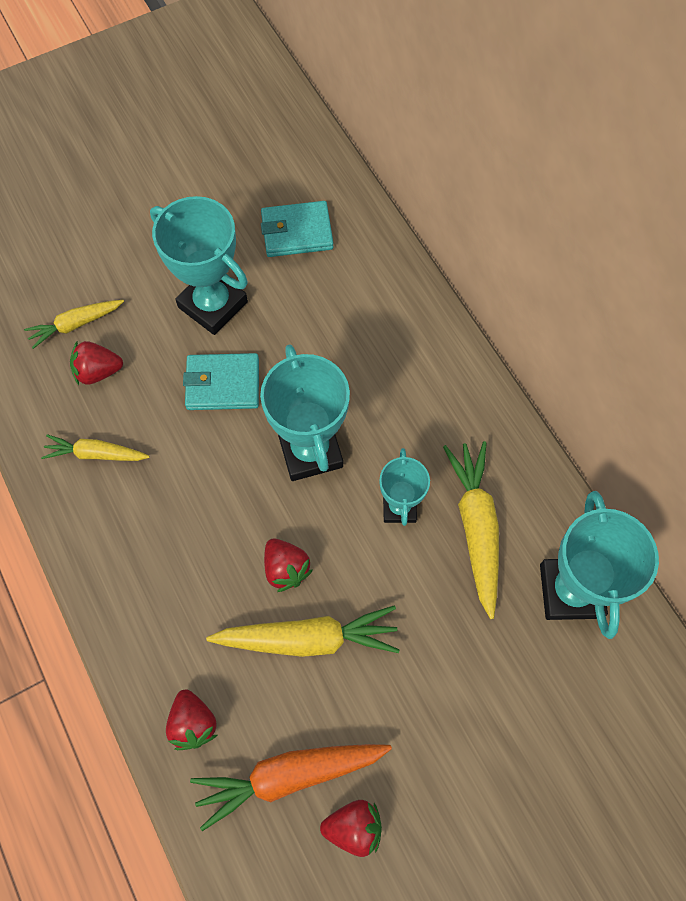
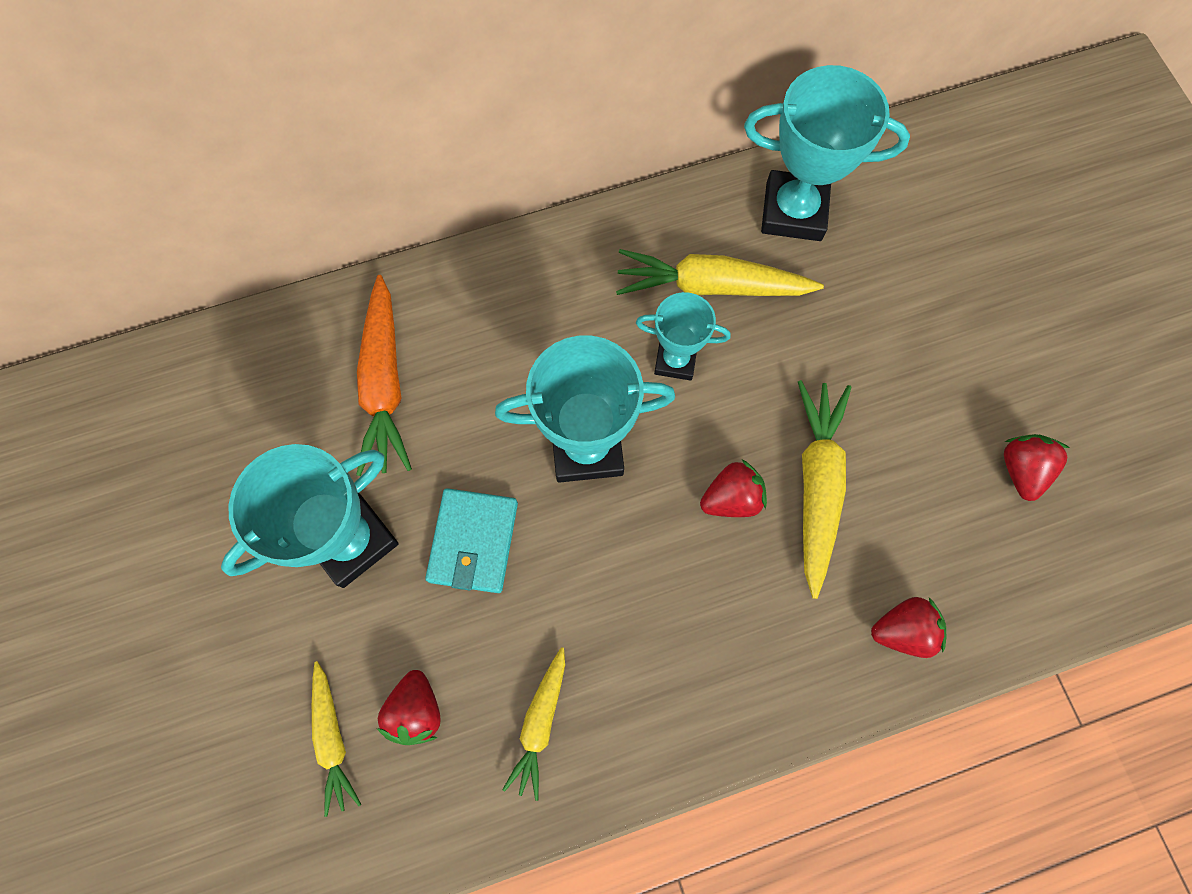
camera: 80 degrees left, 5 degrees up
(289, 776) = (966, 529): orange carrot -> orange carrot (385, 384)
(297, 232) = (269, 415): turquoise wallet -> none

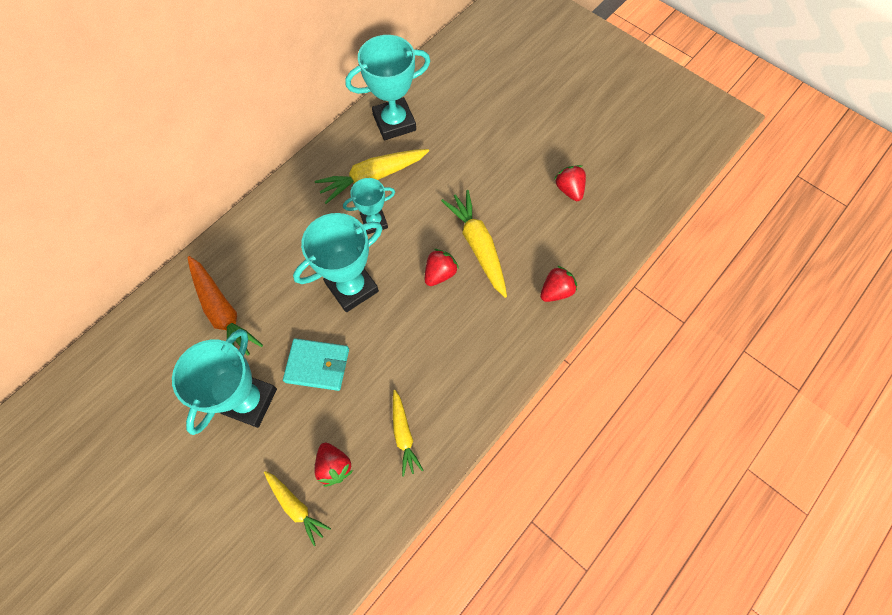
camera: 30 degrees left, 5 degrees down
(473, 541) = (317, 365): turquoise wallet -> turquoise wallet turned 60 degrees counterclockwise

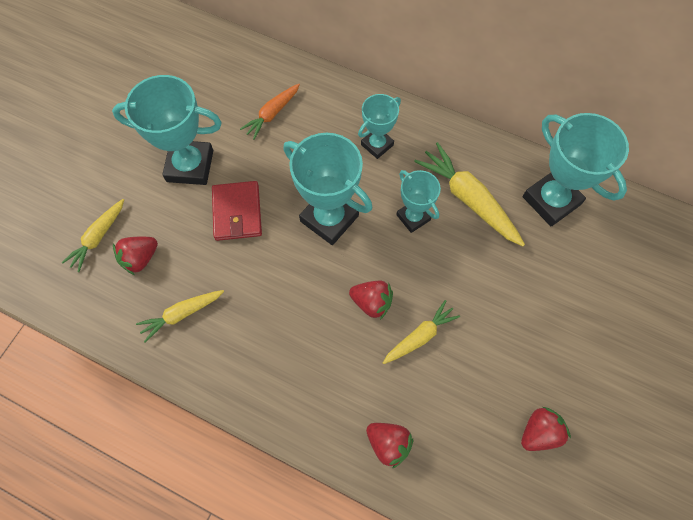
camera: 75 degrees right, 0 degrees up
(223, 312) = (272, 114): orange carrot -> orange carrot, size x0.61
(294, 231) = (377, 145): none -> turquoise trophy
(317, 365) = (237, 212): turquoise wallet -> red wallet
(478, 246) = (420, 336): yellow carrot -> yellow carrot, size x0.61

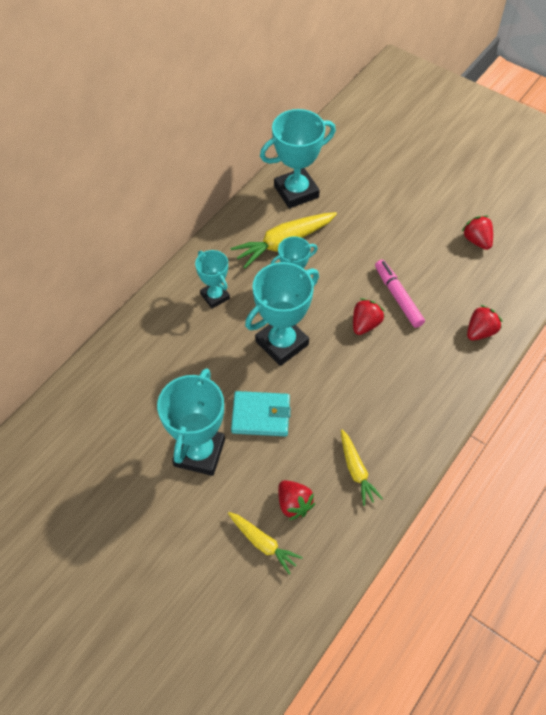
camera: 80 degrees left, 10 degrees down
(237, 212) = (261, 415): red wallet -> turquoise wallet
(272, 114) = (158, 375): orange carrot -> none
(420, 336) = (398, 297): yellow carrot -> pink marker

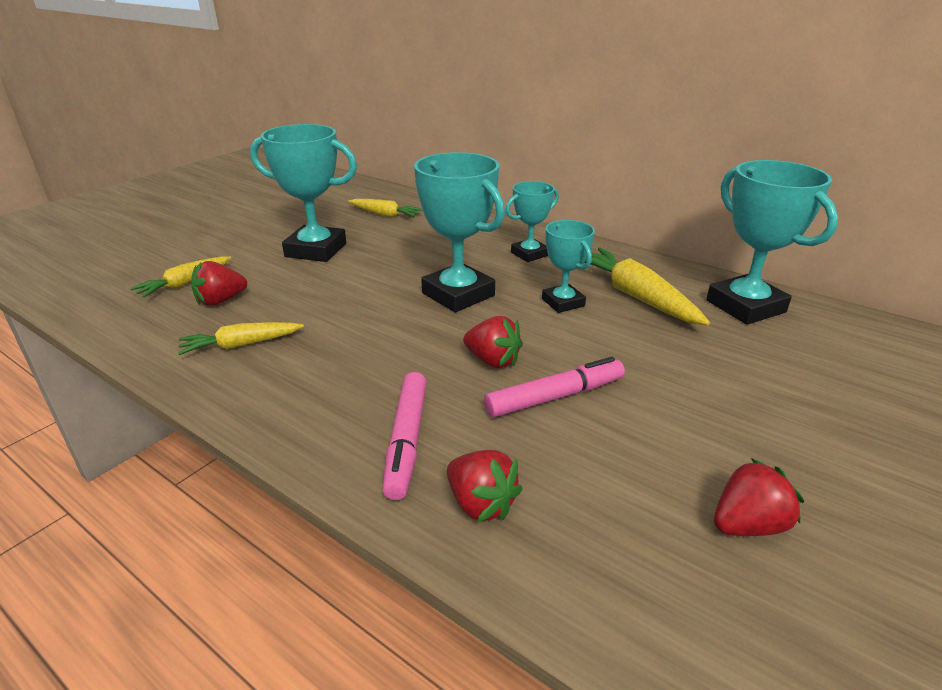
camera: 90 degrees right, 25 degrees down
(119, 406) = (385, 214): none -> yellow carrot
(261, 415) = (351, 281): turquoise wallet -> none
(442, 364) = (407, 440): none -> pink marker

